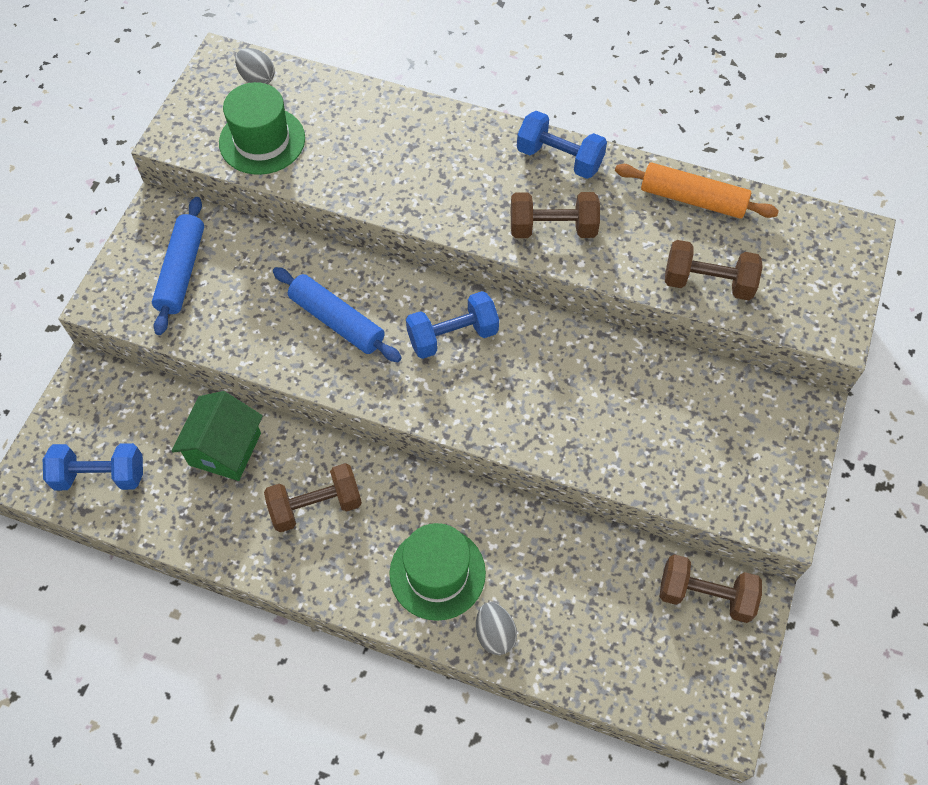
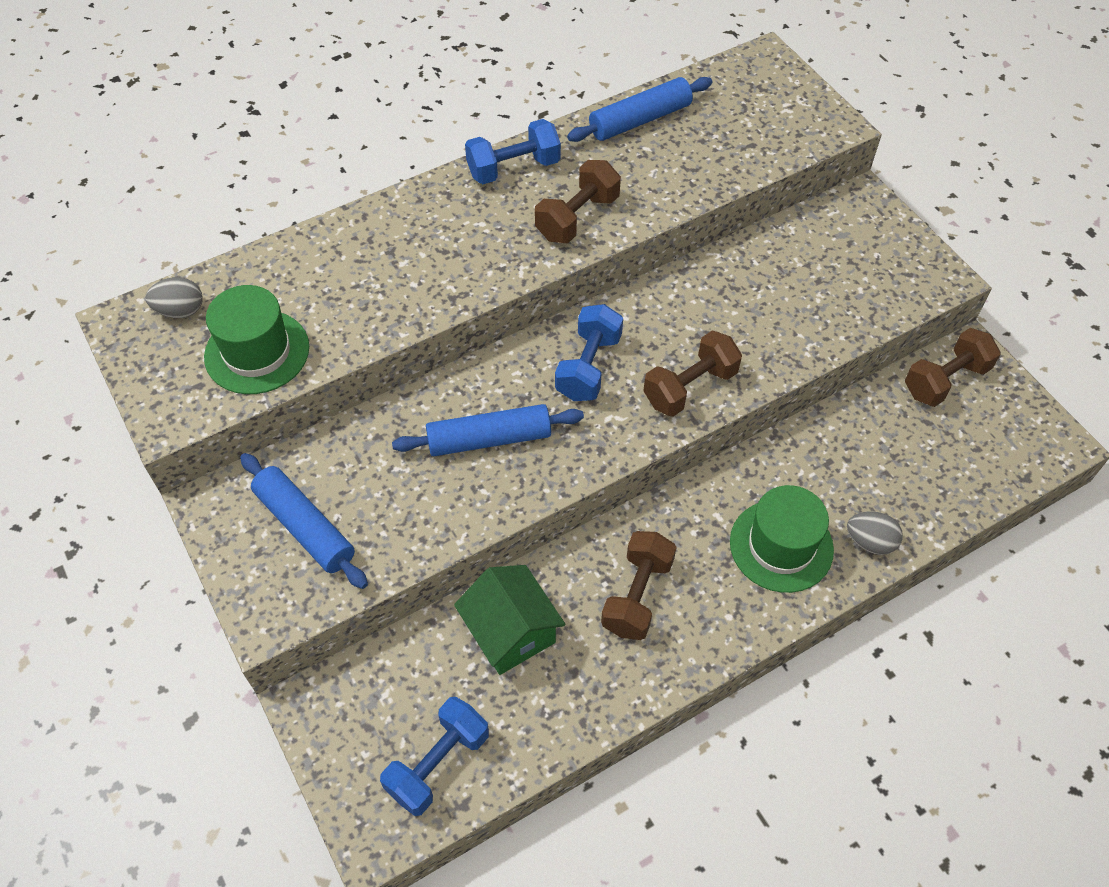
camera: 50 degrees left, 5 degrees down
(692, 199) = (640, 120): orange rolling pin -> blue rolling pin
(708, 283) = (725, 163): brown dumbbell -> brown dumbbell (690, 387)

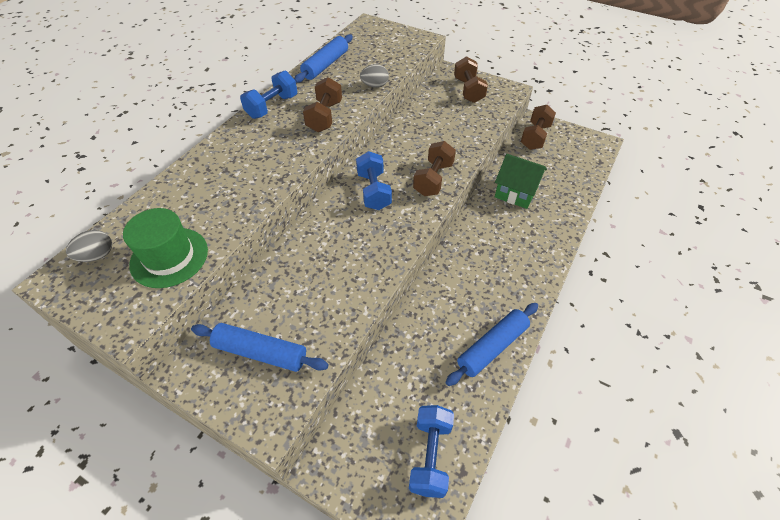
camera: 30 degrees left, 5 degrees down
(489, 439) = (344, 250): blue rolling pin -> blue rolling pin (492, 347)
(511, 632) = (419, 353): green house -> green house (516, 192)
(637, 595) = (472, 298): brown dumbbell -> brown dumbbell (468, 90)
(781, 545) = (522, 239): green hat -> none
(870, 542) = (560, 218): grey egg -> grey egg (375, 86)

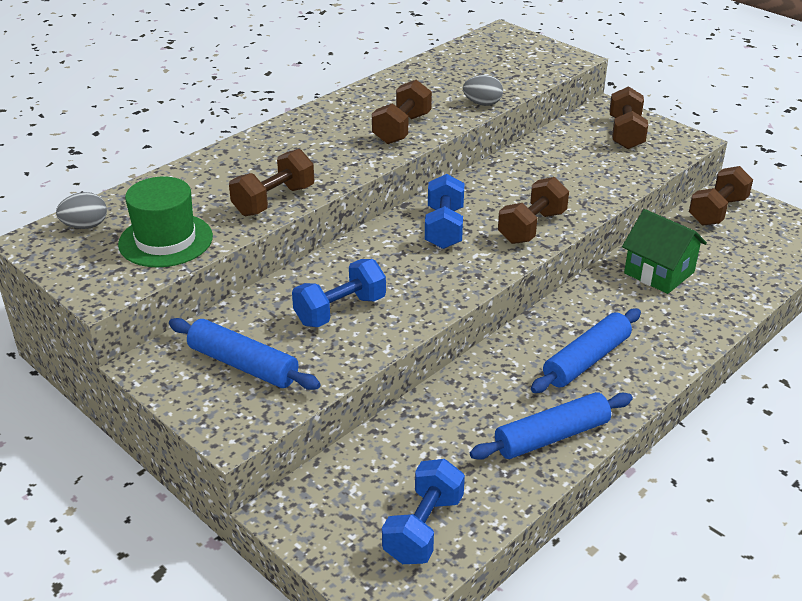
camera: 15 degrees right, 15 degrees down
(247, 200) = (274, 201): none -> brown dumbbell
(272, 107) = (337, 109): blue dumbbell -> blue dumbbell (340, 310)
(325, 65) = (424, 73): blue rolling pin -> blue rolling pin (586, 360)

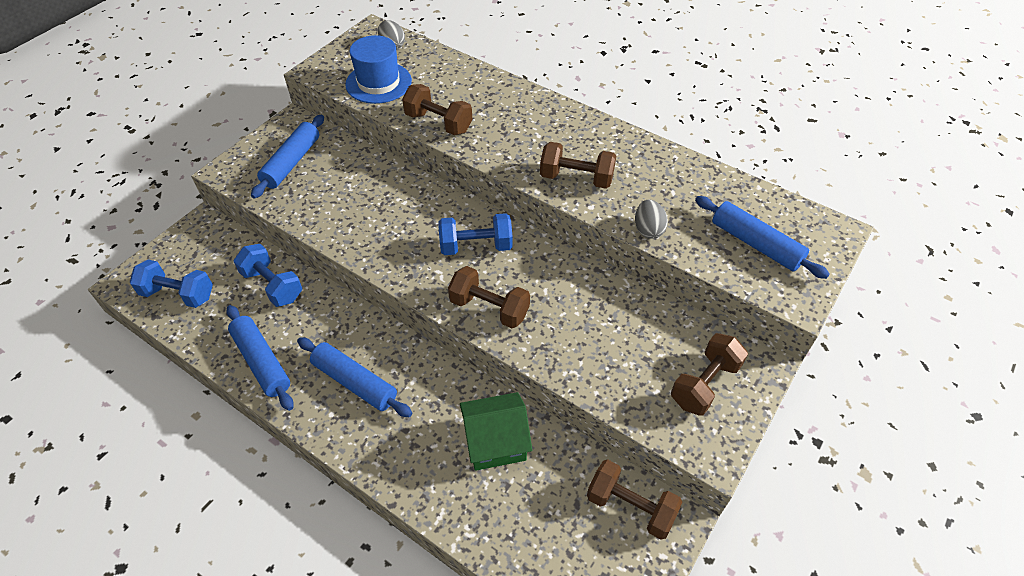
camera: 80 degrees right, 15 degrees up
(166, 240) = (378, 83): green hat -> blue hat
(340, 310) = (354, 199): blue dumbbell -> blue dumbbell (273, 285)
(510, 63) = (755, 244): none -> blue rolling pin
(625, 133) = (704, 384): brown dumbbell -> brown dumbbell turned 45 degrees counterclockwise
(659, 273) = (495, 442): green house -> green house turned 45 degrees clockwise

